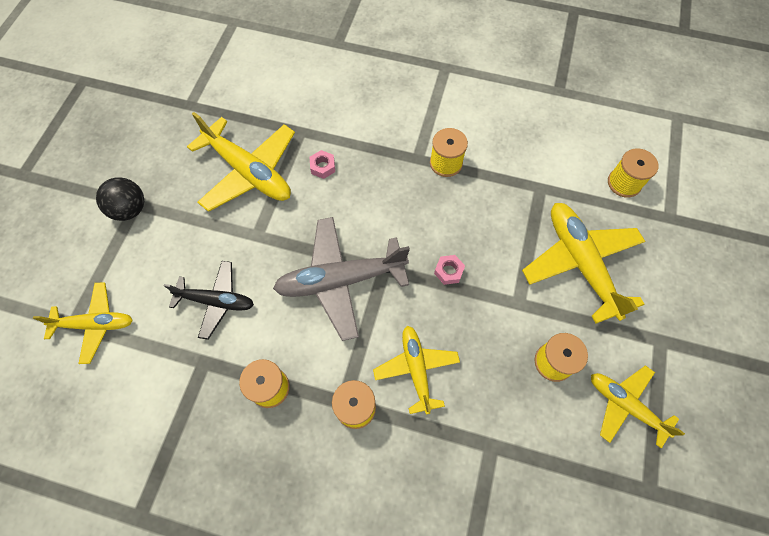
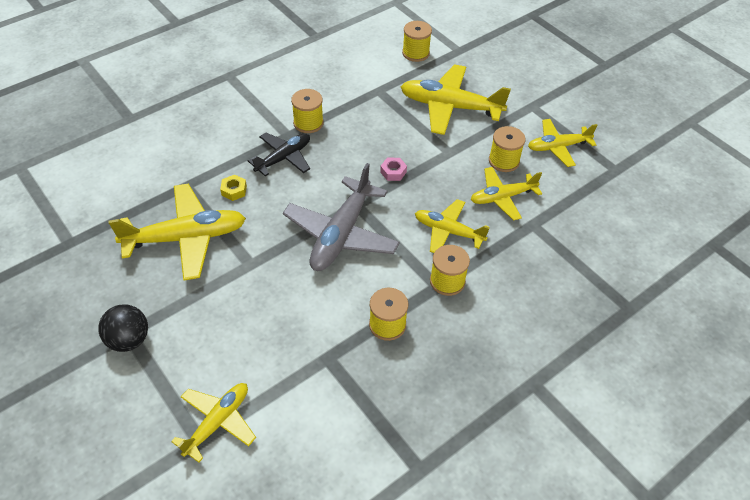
camera: 55 degrees left, 15 degrees down
(216, 301) = (282, 321): black plane -> black plane (283, 158)
(323, 167) = (234, 190): pink nut -> yellow nut
(502, 392) = (502, 197): none -> yellow plane

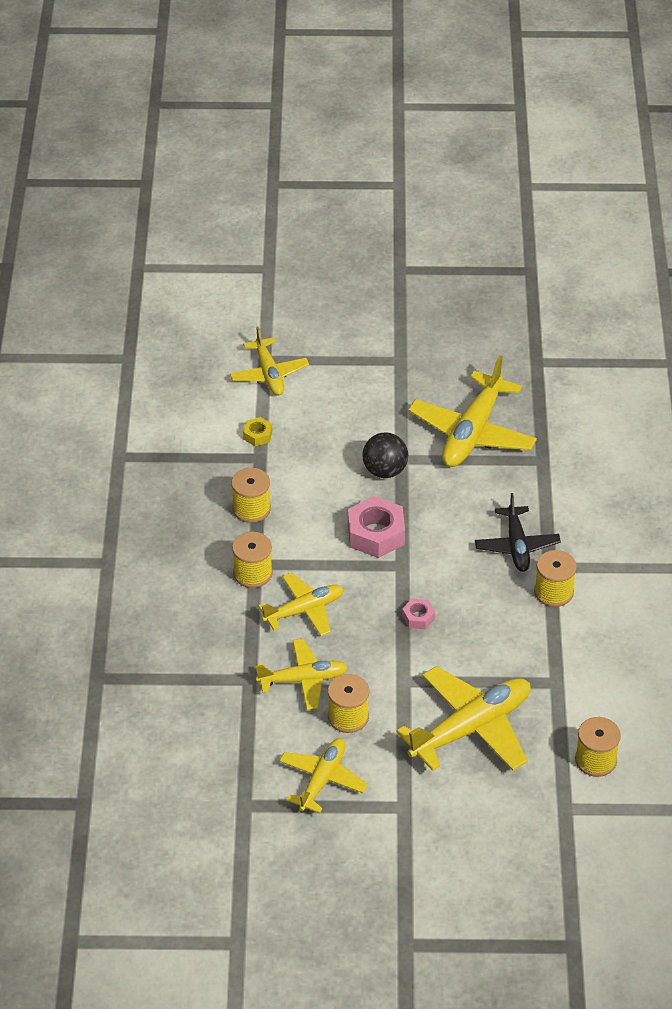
camera: 130 degrees right, 5 degrees down
(129, 340) = (392, 358): black ball -> black ball (385, 471)
(234, 190) = (503, 489): yellow nut -> yellow nut (257, 435)
(341, 234) = (376, 534): grey plane -> pink nut
(502, 197) = (303, 680): yellow plane -> yellow plane turned 60 degrees clockwise

